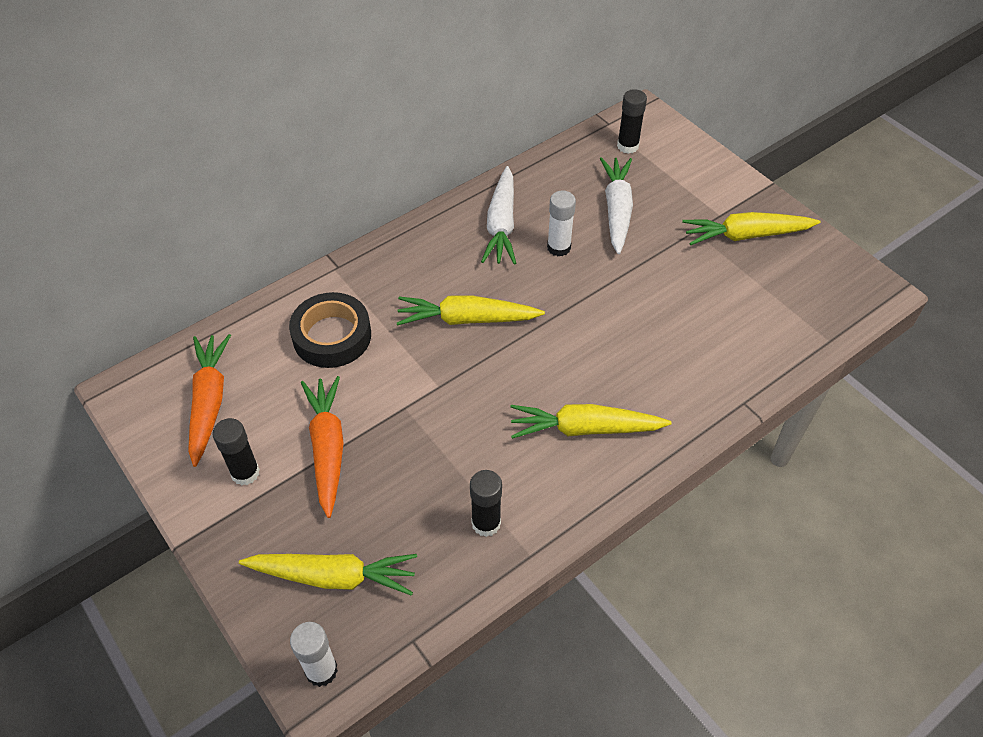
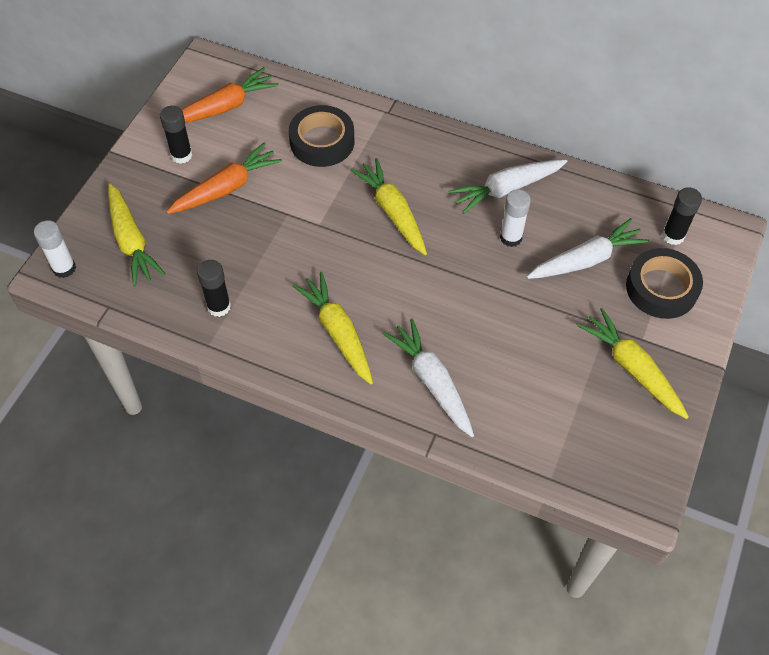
camera: 60 degrees right, 5 degrees up
(676, 179) = (661, 288): none -> black tape
(685, 379) = (432, 382): none -> white carrot

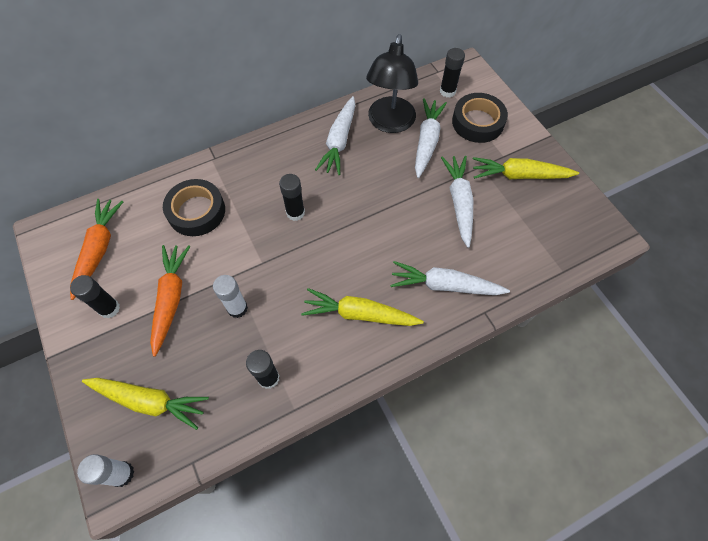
camera: 50 degrees left, 5 degrees up
(392, 212) = (295, 213): yellow carrot -> black glue stick
(511, 237) = (376, 165): white glue stick -> white glue stick (237, 308)
(540, 335) = (459, 202): none -> white carrot
(574, 214) = (390, 123): none -> black lamp

